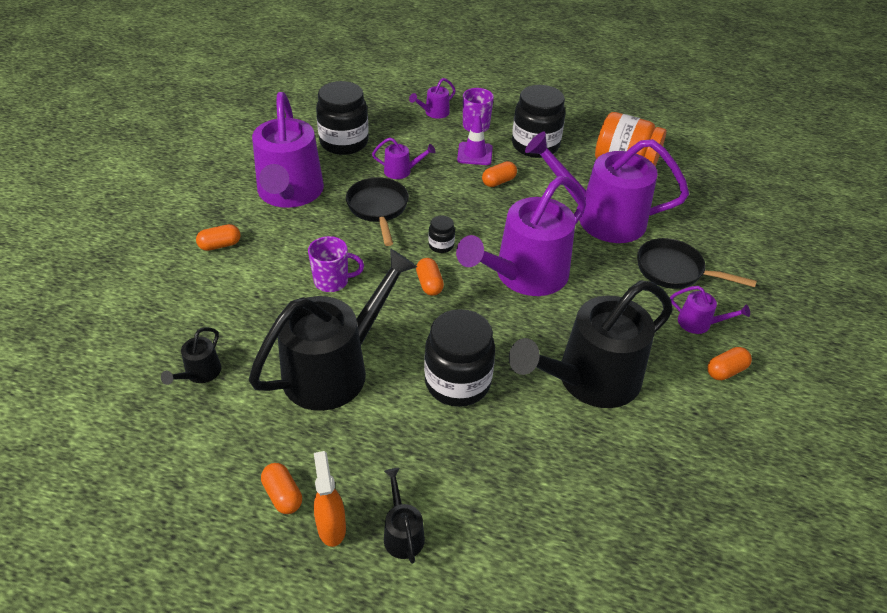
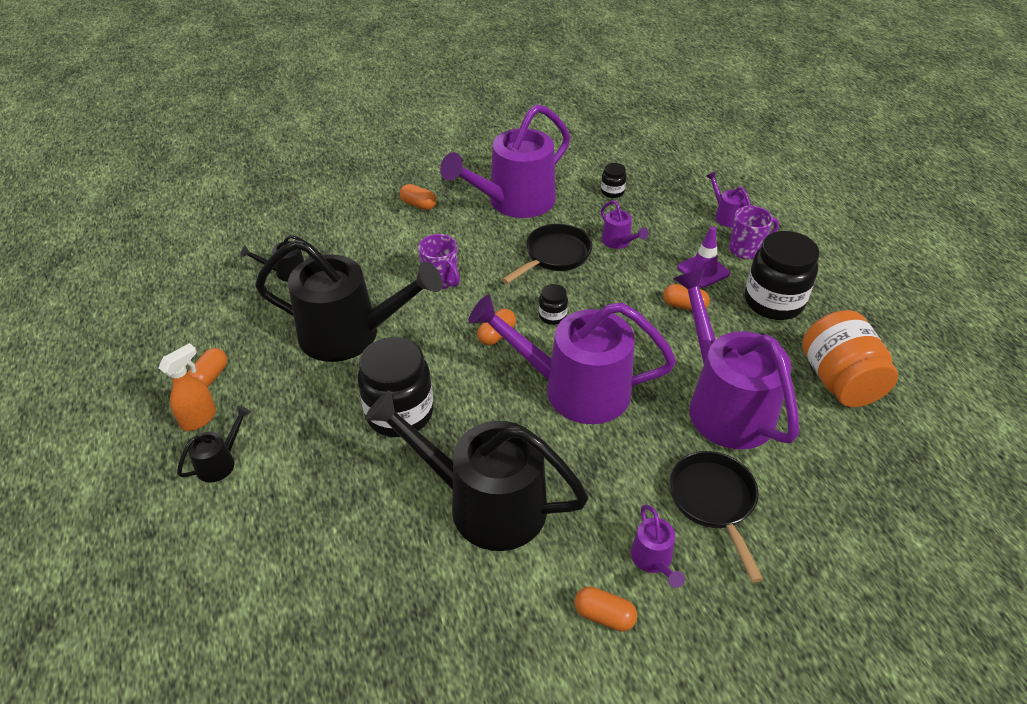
camera: 55 degrees right, 0 degrees up
(344, 142) = (612, 192): black jar -> black jar, size x0.46
(434, 113) = (726, 216): purple watering can -> purple watering can turned 45 degrees clockwise

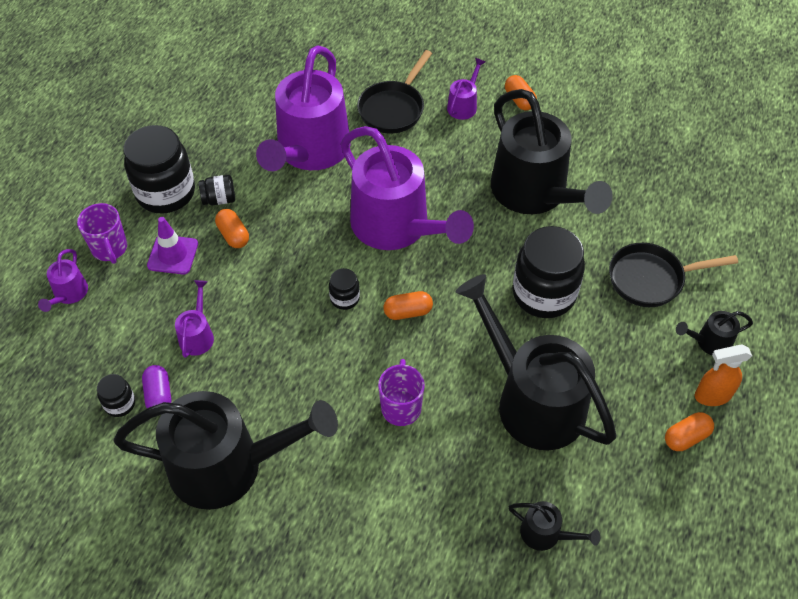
camera: 140 degrees left, 10 degrees up
(418, 205) = (329, 542): orange capsule -> none
(513, 202) = (229, 466): purple watering can -> black watering can
(554, 256) = (272, 361): black pan -> black pan (651, 279)
(597, 206) = (159, 395): none -> purple capsule
(731, 322) = (219, 199): none -> black jar
(746, 249) = (110, 249): purple mug -> purple mug turned 135 degrees counterclockwise
(839, 380) = (216, 116): orange jar -> none

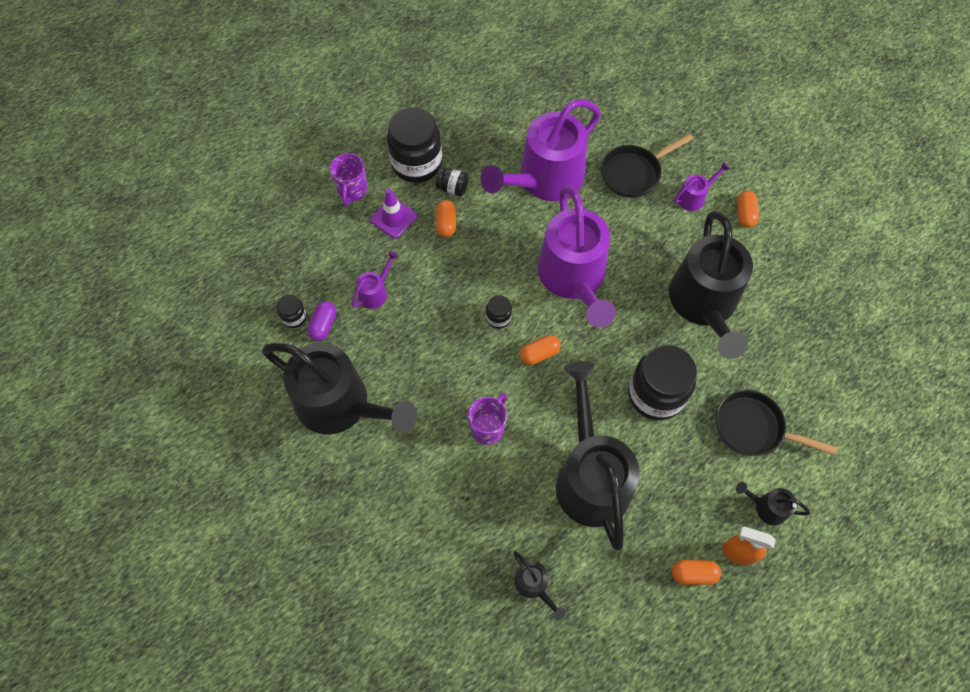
camera: 30 degrees right, 10 degrees up
(69, 294) = (305, 213): purple watering can -> none
(408, 312) = (539, 354): orange capsule -> orange capsule turned 45 degrees counterclockwise

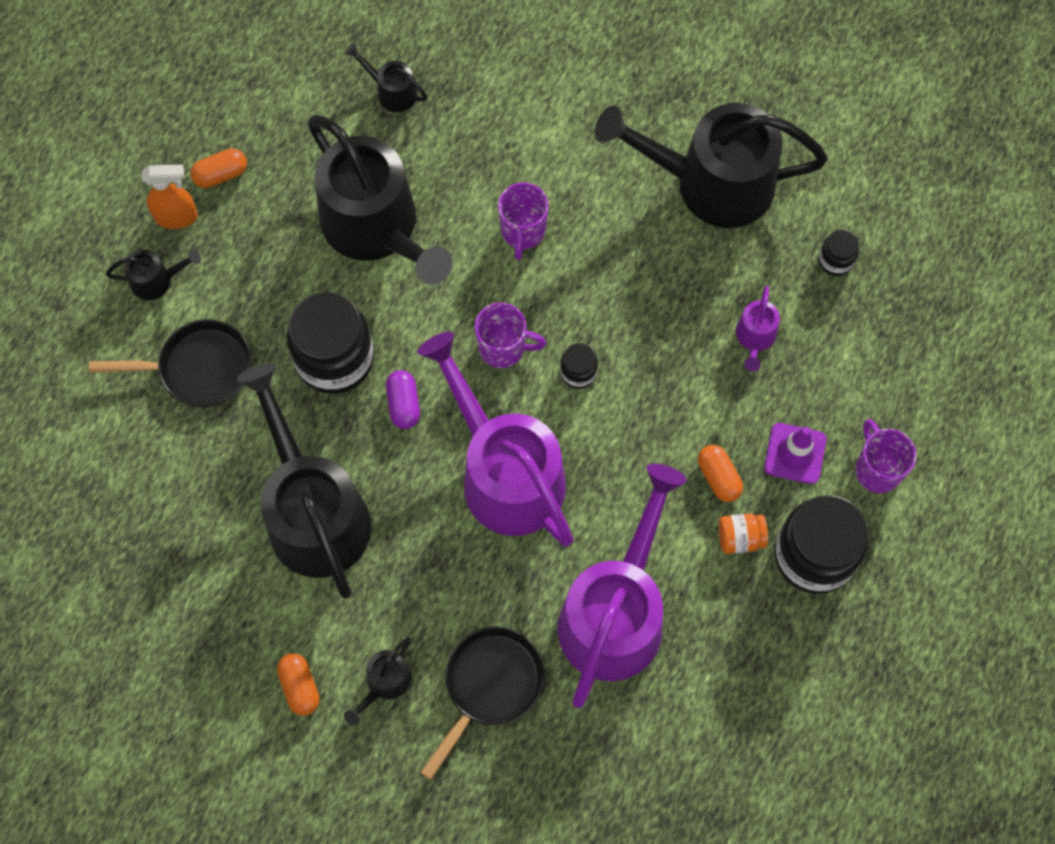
camera: 155 degrees right, 5 degrees up
(323, 325) = (792, 267): purple capsule -> purple capsule (403, 404)
(452, 188) = (740, 538): black jar -> orange jar
(539, 354) = (503, 348): orange capsule -> purple mug
(694, 197) = (384, 683): purple watering can -> black watering can

